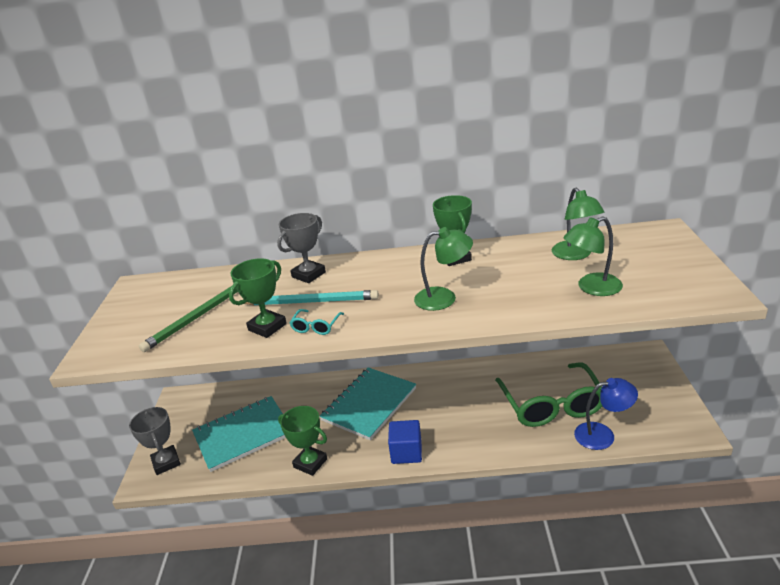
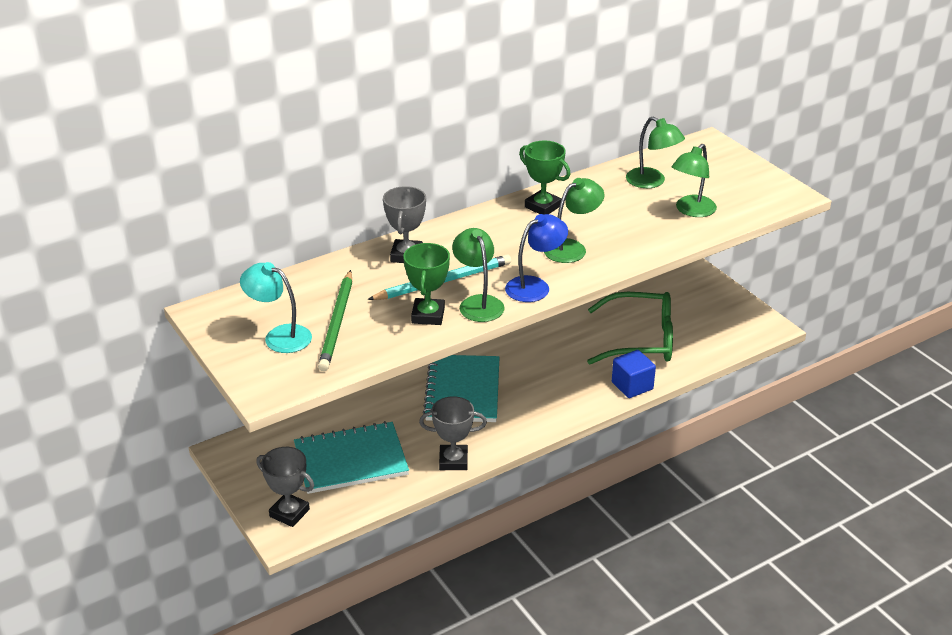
camera: 35 degrees left, 5 degrees up
(153, 315) = (279, 336): none -> turquoise lamp
(243, 434) = (351, 460): turquoise notebook -> turquoise notebook turned 45 degrees clockwise
(310, 463) = (453, 461): green trophy -> grey trophy
(316, 327) = (478, 303): turquoise glasses -> green lamp
(406, 452) = (540, 421): blue cube -> blue cube (632, 386)
(551, 405) = (641, 340): green glasses -> green glasses turned 45 degrees counterclockwise
(602, 435) = (702, 352): blue lamp -> blue lamp (535, 286)

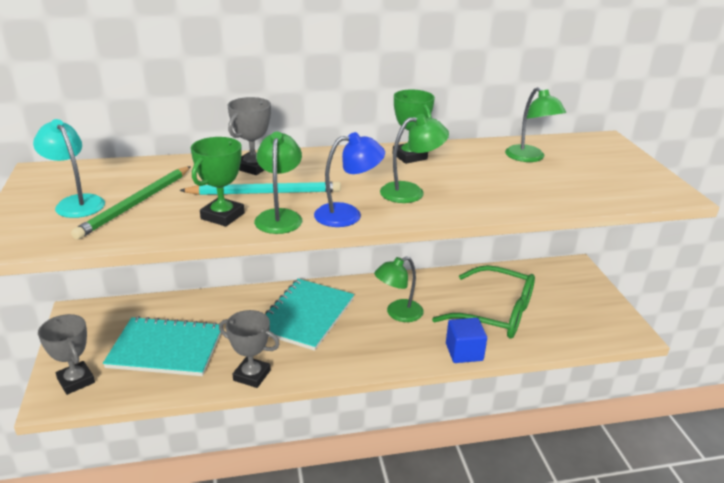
camera: 20 degrees right, 5 degrees down
(691, 211) = (555, 186): green lamp -> green lamp (398, 314)

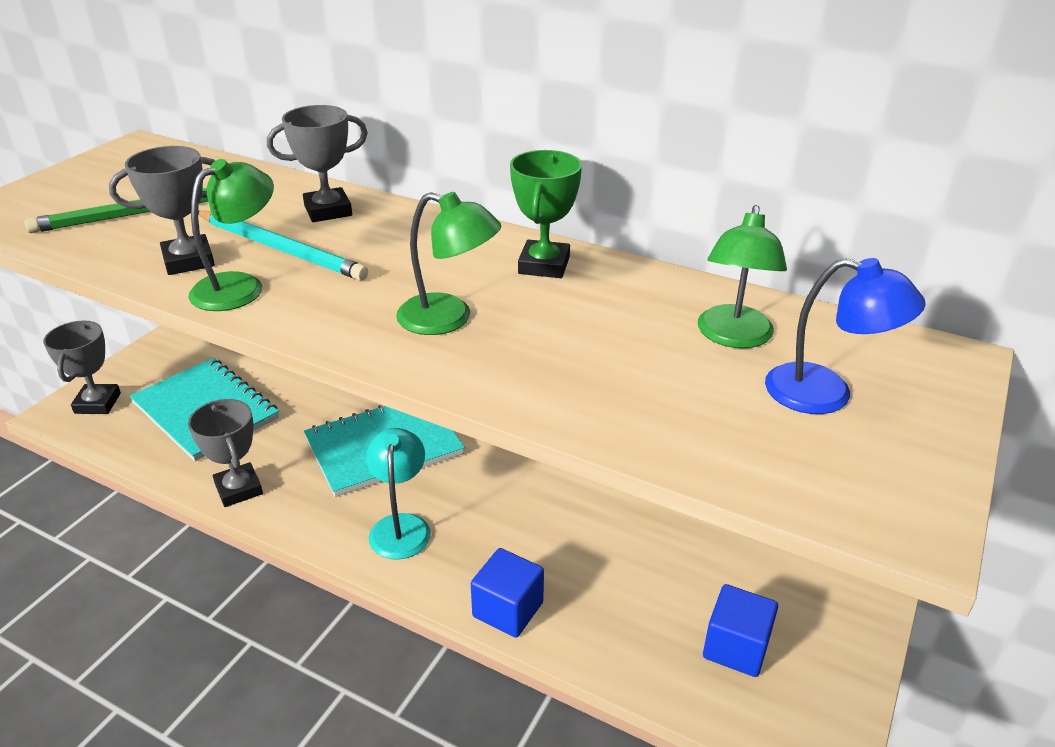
camera: 40 degrees right, 5 degrees up
(76, 202) = (101, 191): turquoise lamp -> turquoise lamp (401, 526)
(222, 216) = (188, 261): green trophy -> grey trophy
(348, 214) = (314, 317): blue lamp -> blue lamp (826, 394)
(398, 314) = (493, 504): green lamp -> none
(495, 313) = (629, 579): green glasses -> none
(564, 316) = (736, 647): none -> blue cube

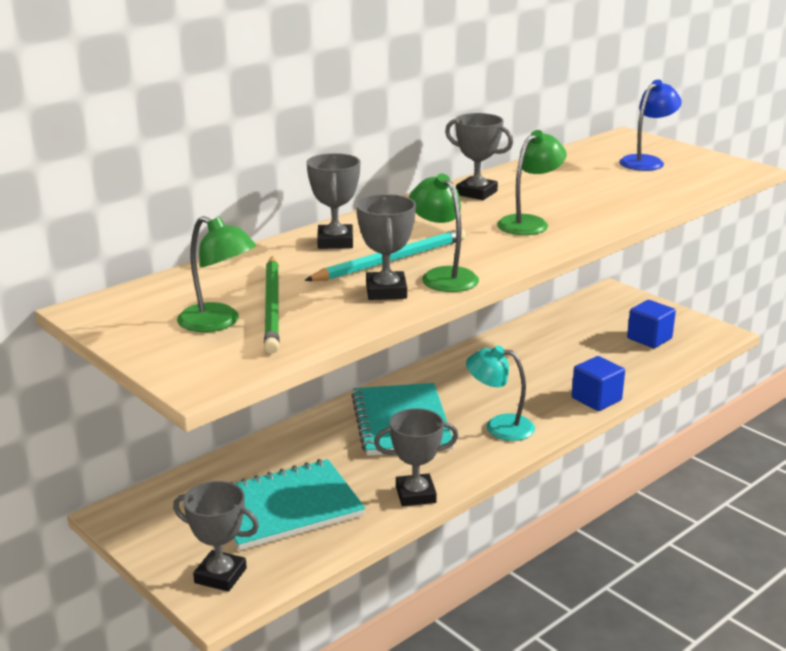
camera: 70 degrees left, 10 degrees down
(544, 265) = (476, 193): green trophy -> grey trophy
(733, 337) = (587, 167): green lamp -> green lamp (218, 322)

